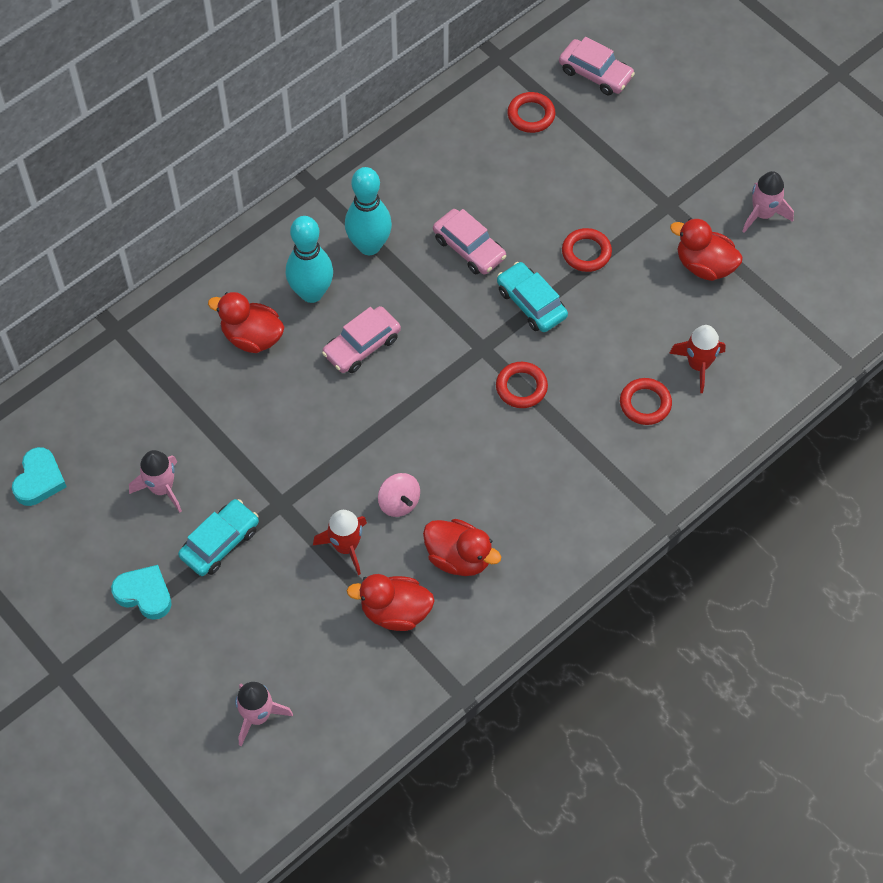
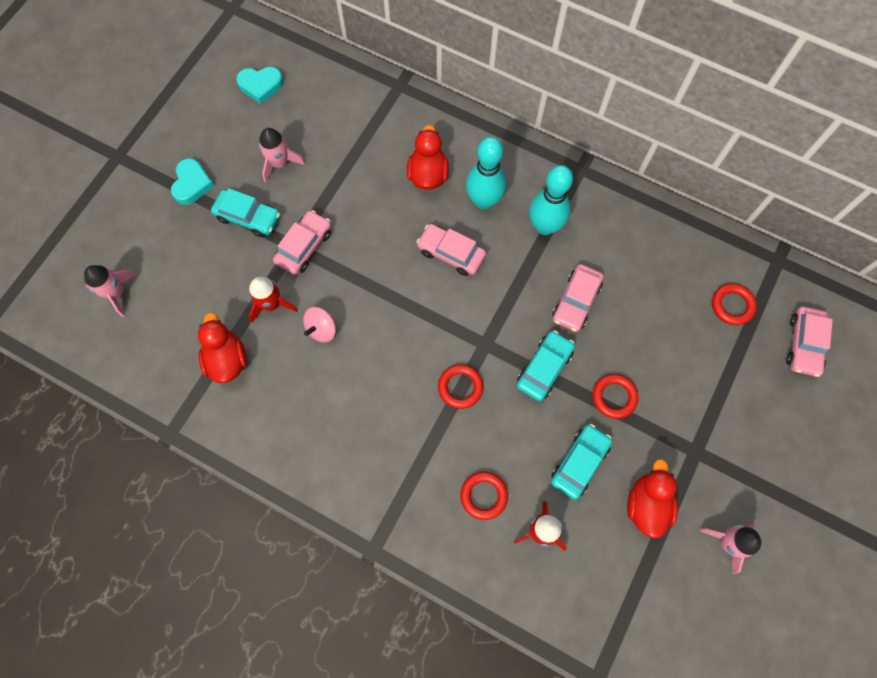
camera: 70 degrees right, 10 degrees up
(287, 492) = (304, 246): none -> pink car
(458, 558) = (288, 391): red duck -> none
(642, 307) = (579, 463): none -> turquoise car

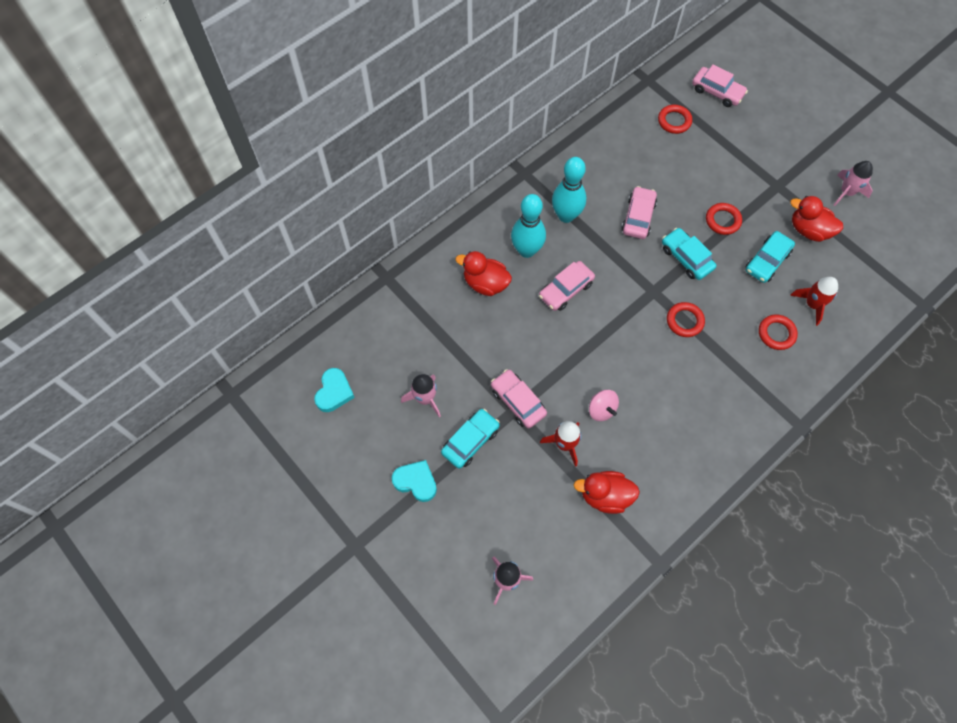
camera: 70 degrees left, 5 degrees down
(576, 301) = (638, 217): pink car -> pink car turned 120 degrees counterclockwise
(579, 463) = (767, 261): turquoise car -> turquoise car turned 105 degrees counterclockwise

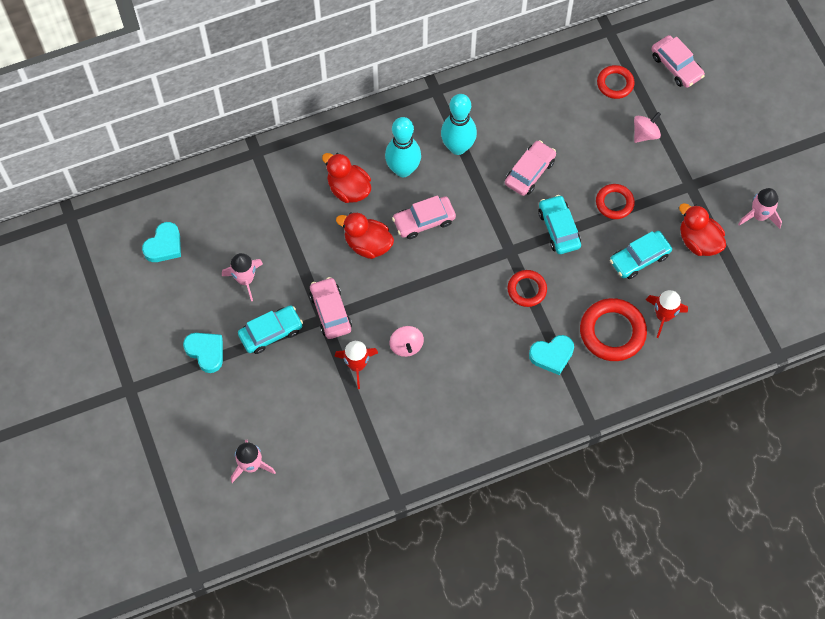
camera: 20 degrees right, 0 degrees up
(605, 496) = (373, 424): red duck -> red duck (367, 244)
(719, 154) = (645, 134): none -> pink spinning top
(735, 373) = (552, 355): none -> turquoise heart
(776, 333) = (612, 332): red ring -> red ring, size x1.67

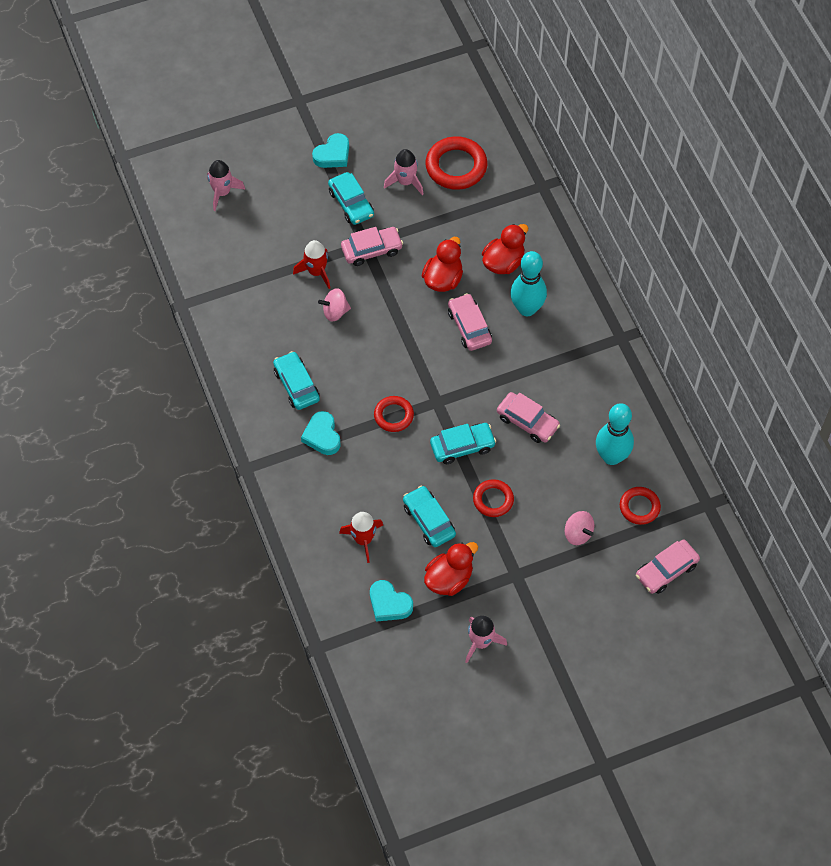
camera: 90 degrees right, 5 degrees down
(164, 245) = (440, 118): turquoise heart -> turquoise heart (389, 604)
(458, 147) = (554, 357): turquoise bowling pin -> turquoise bowling pin (611, 457)
(494, 381) = (296, 385): none -> turquoise car
(612, 332) = (346, 491): red ring -> red ring (456, 166)

